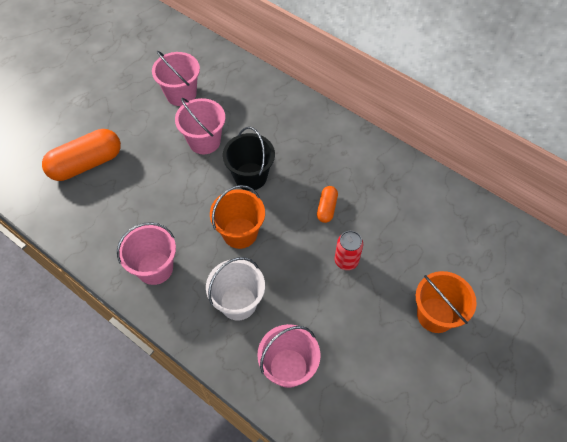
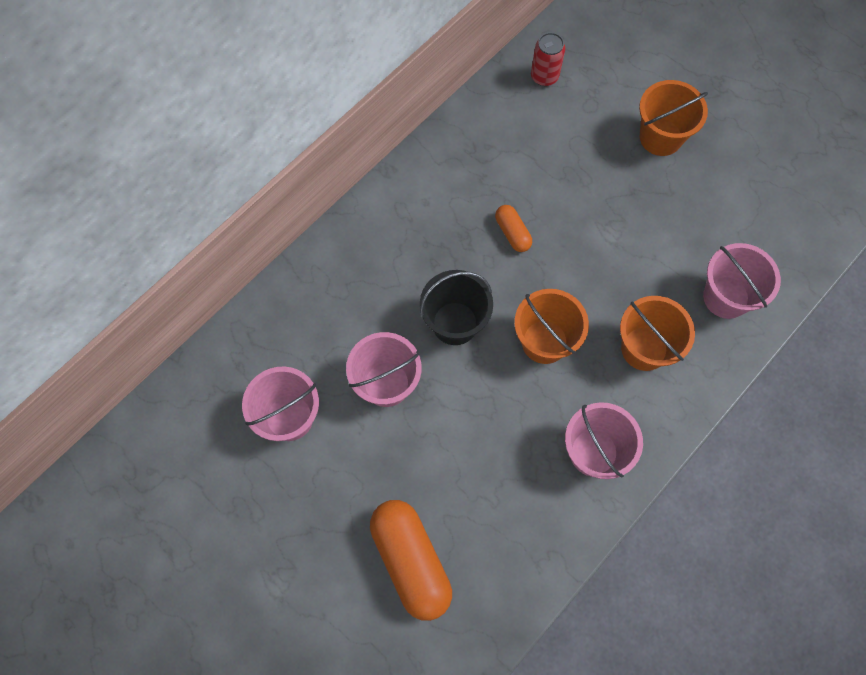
camera: 85 degrees left, 10 degrees up
(238, 302) = (644, 348): white bucket -> orange bucket
(326, 208) = (512, 233): orange capsule -> orange capsule turned 45 degrees clockwise
(346, 260) = (589, 219): red can -> red can (544, 76)

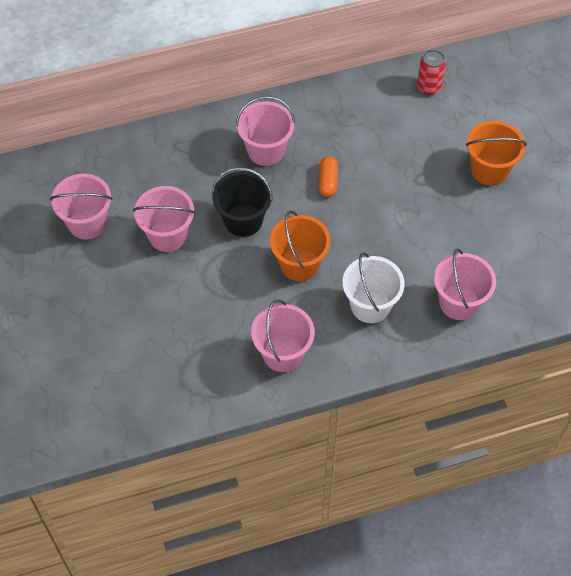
camera: 30 degrees right, 10 degrees down
(411, 561) = (106, 354): orange capsule -> none
(426, 231) = (266, 150): none -> pink bucket
(644, 348) = (370, 305): orange bucket -> white bucket

